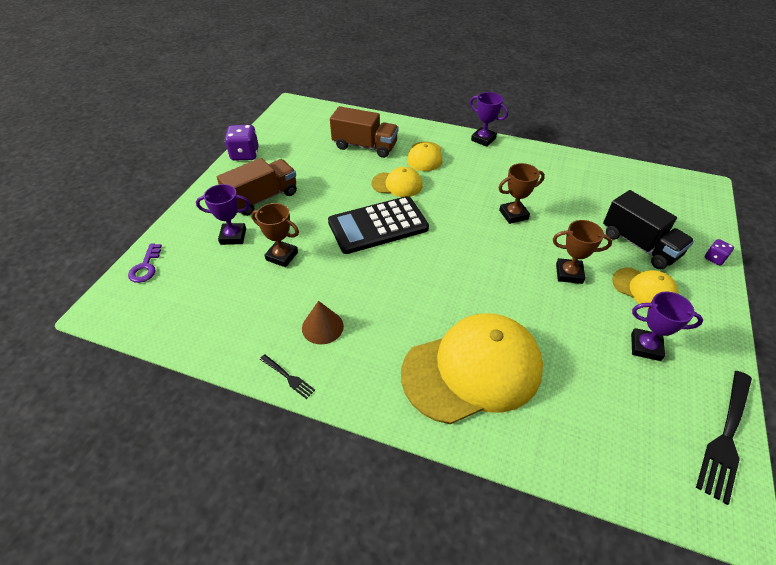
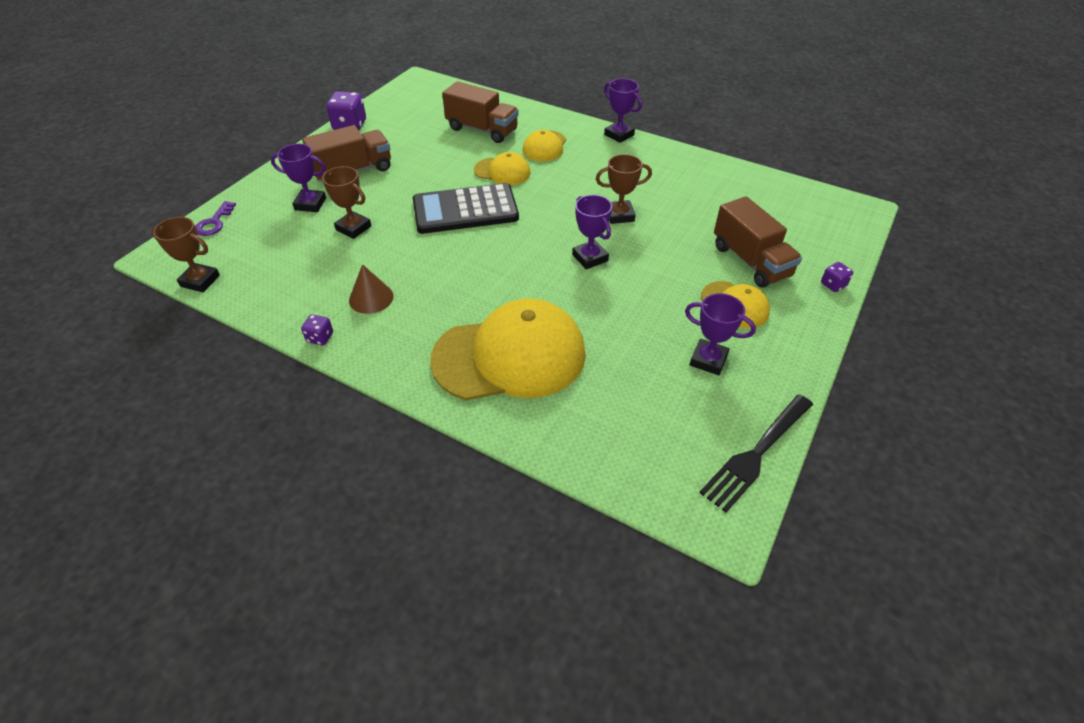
camera: 10 degrees right, 0 degrees up
(287, 377) = (320, 338): black fork -> purple dice
(504, 259) = (590, 258): none -> purple trophy
(569, 273) = (655, 280): brown trophy -> brown trophy (200, 281)
(639, 245) = (751, 261): black truck -> brown truck

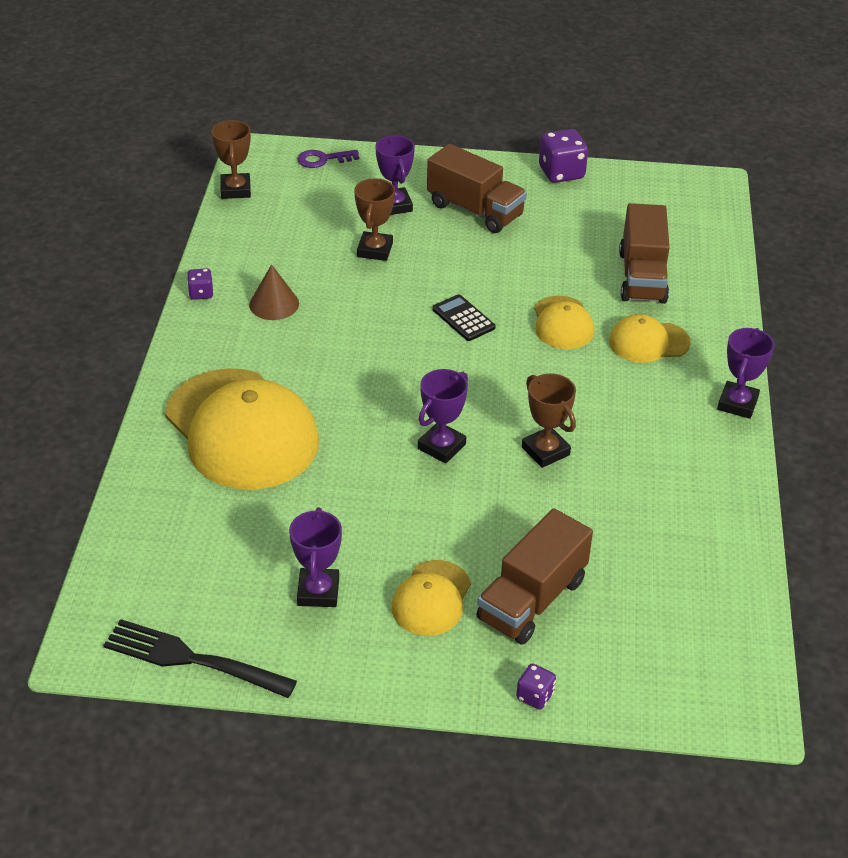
camera: 65 degrees right, 5 degrees down
(465, 210) = (463, 318): black calculator -> black calculator, size x0.47

